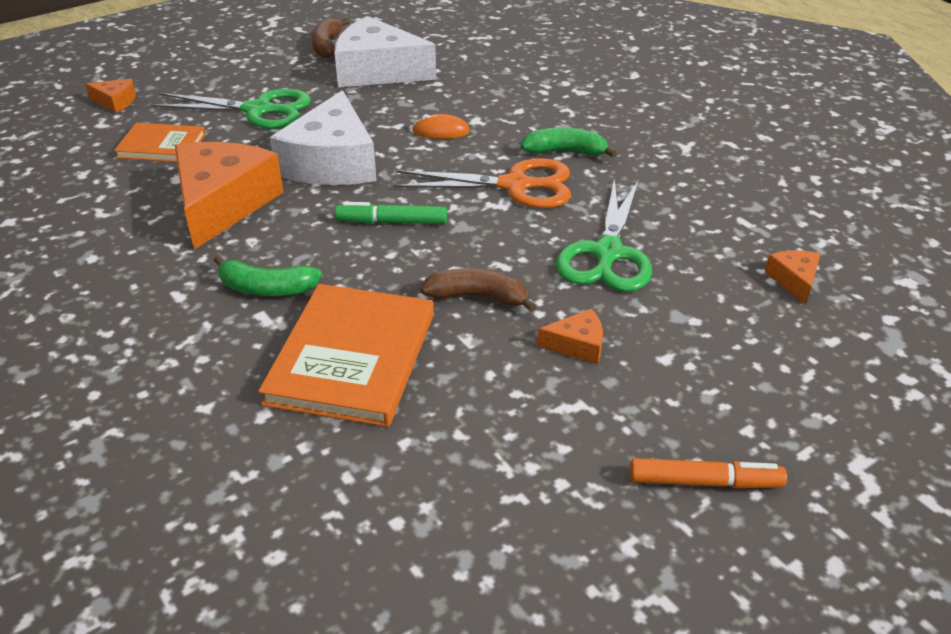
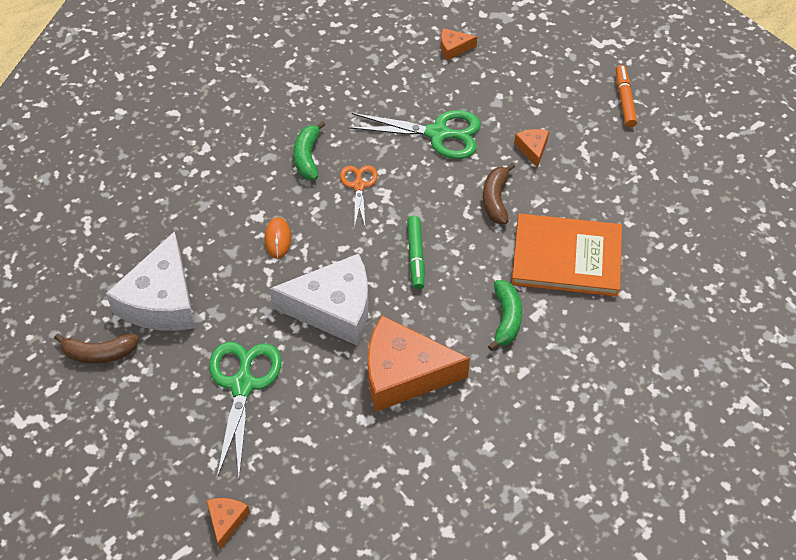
camera: 95 degrees left, 15 degrees up
(161, 146) = (313, 449): orange book -> none
(515, 185) = (359, 186): orange scissors -> orange scissors, size x0.59

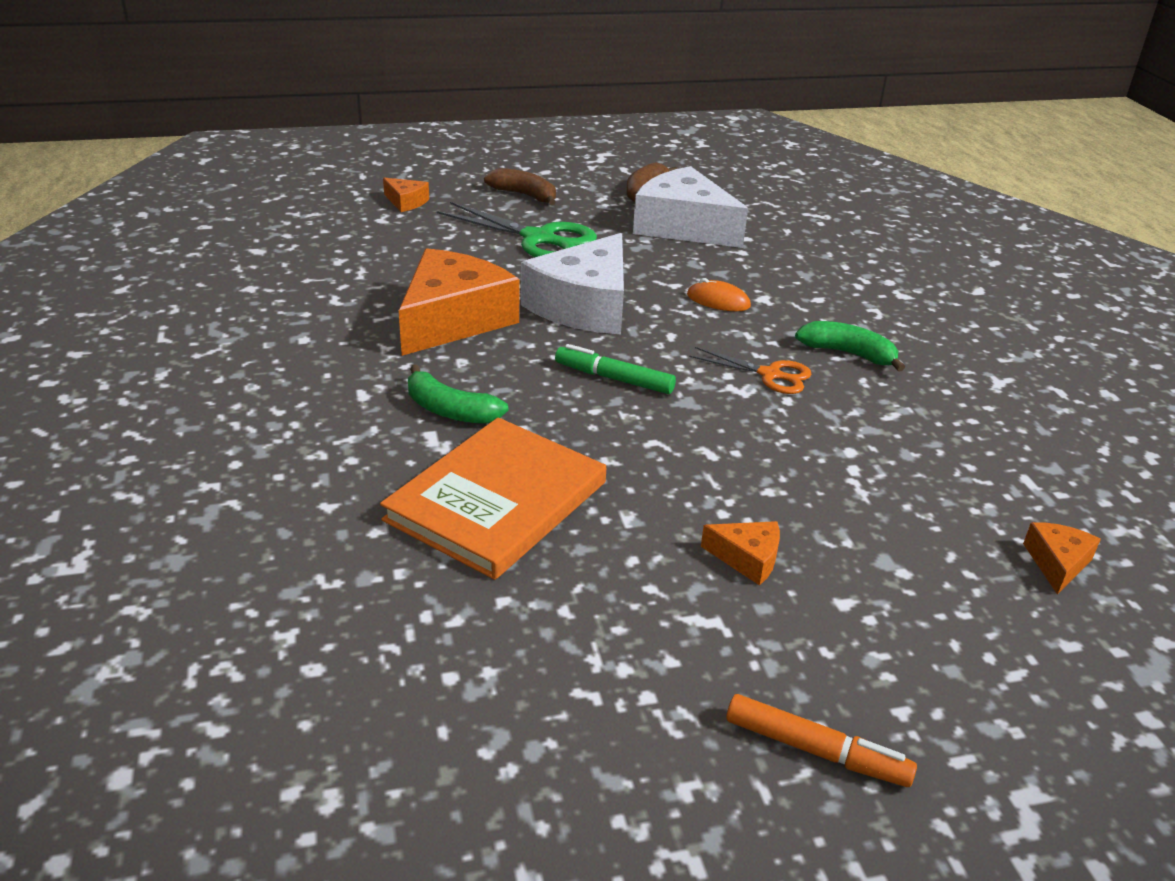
camera: 115 degrees right, 20 degrees down
(438, 134) = (838, 472): green scissors -> none
(495, 199) = (663, 478): brown banana -> brown banana (524, 195)

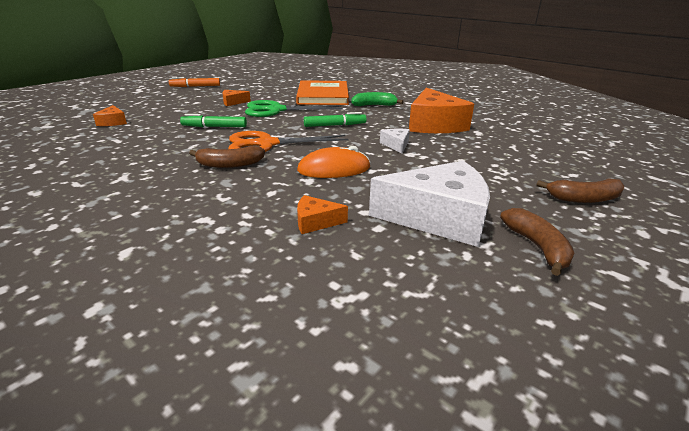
camera: 145 degrees right, 5 degrees down
(406, 202) = (608, 165): orange cheese -> orange cheese (315, 222)
(538, 239) = (494, 170): green scissors -> green scissors (276, 110)
(584, 306) = (396, 145): white cheese -> white cheese, size x0.44
(718, 301) = (334, 169): orange mouse -> orange mouse, size x1.54
(769, 375) = (267, 144): orange scissors -> orange scissors, size x1.70
(836, 458) = (214, 127): none -> green marker
(848, 353) = (229, 165): green banana -> brown banana

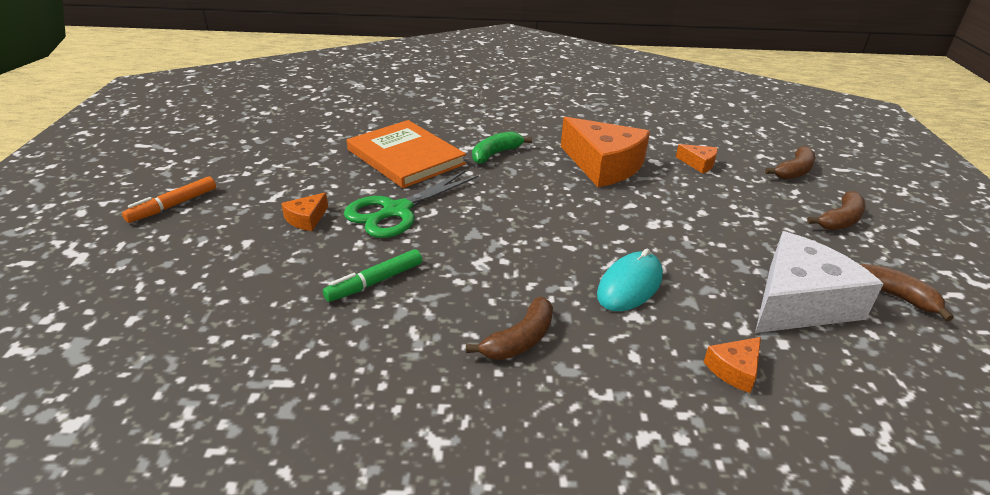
camera: 40 degrees left, 5 degrees up
(113, 122) = (191, 350): orange cheese -> orange cheese (698, 164)
(267, 144) = (497, 281): orange scissors -> none
(334, 169) = (629, 285): orange mouse -> turquoise mouse
(335, 125) = (513, 210): green marker -> none
(396, 145) = (622, 216): white cheese -> none
(597, 166) = (794, 171): none -> brown banana

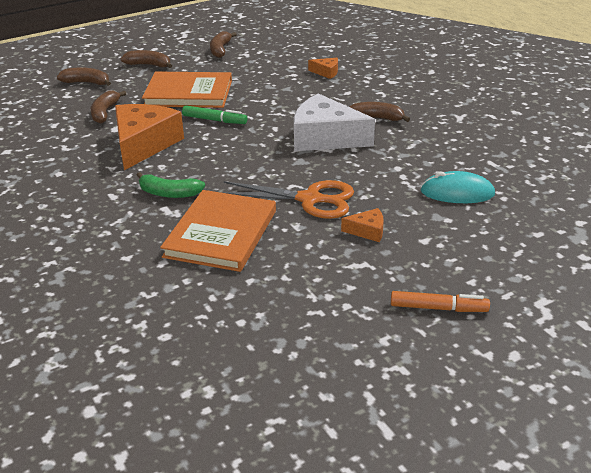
camera: 120 degrees left, 0 degrees up
(375, 282) = (392, 172): green marker -> green marker (214, 120)
(397, 211) = (309, 199): green scissors -> orange scissors
(629, 285) = (292, 104): turquoise mouse -> turquoise mouse (457, 193)
(698, 164) = (105, 113): orange cheese -> brown banana
(722, 221) = (188, 93): none -> orange book
(799, 302) = (253, 66): white cheese -> white cheese (325, 138)

